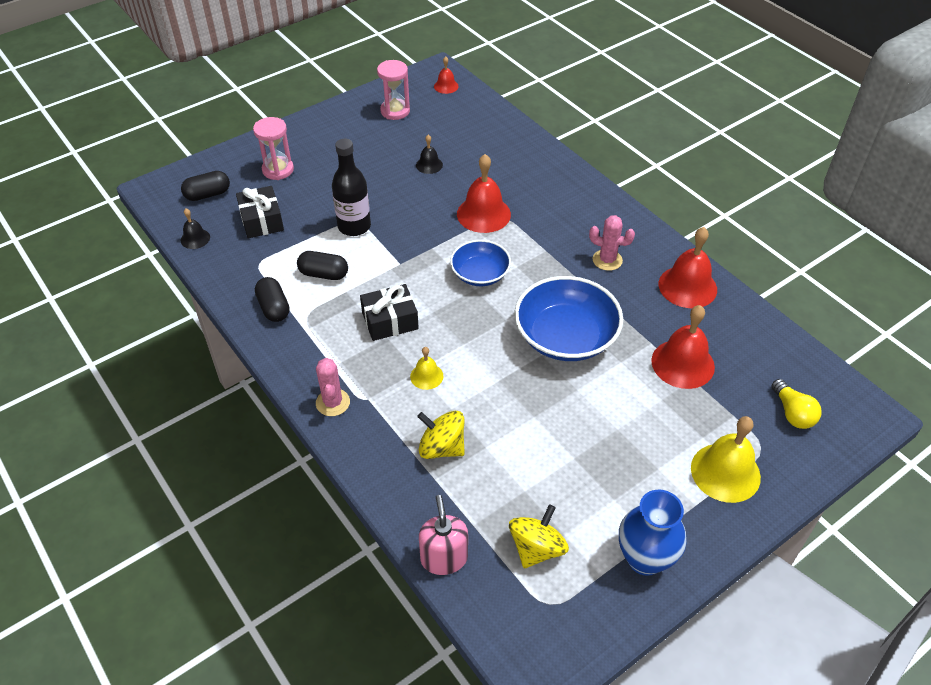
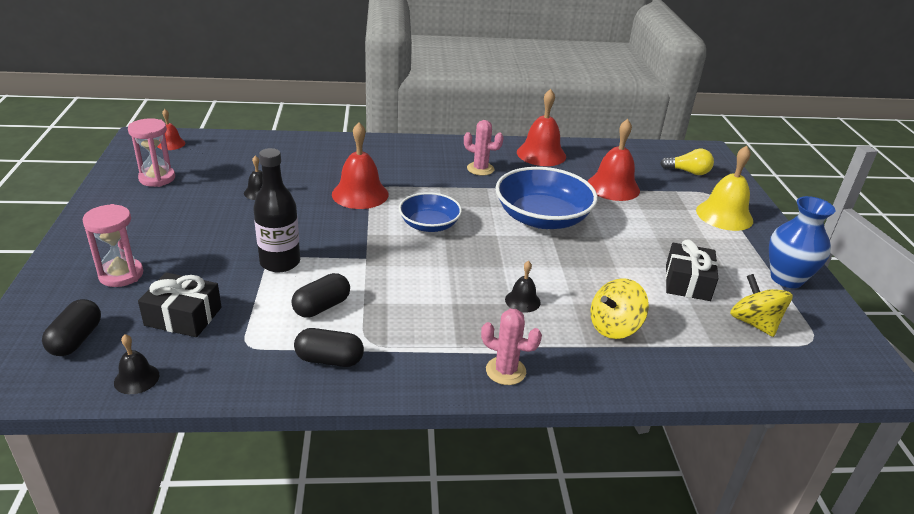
camera: 60 degrees left, 15 degrees down
(390, 321) = (432, 293): black gift -> black gift (687, 282)
(426, 376) = (522, 301): yellow bell -> black bell
(444, 558) = (741, 377): pink soap dispenser -> none
(607, 260) = (480, 169): pink cactus -> pink cactus turned 60 degrees clockwise

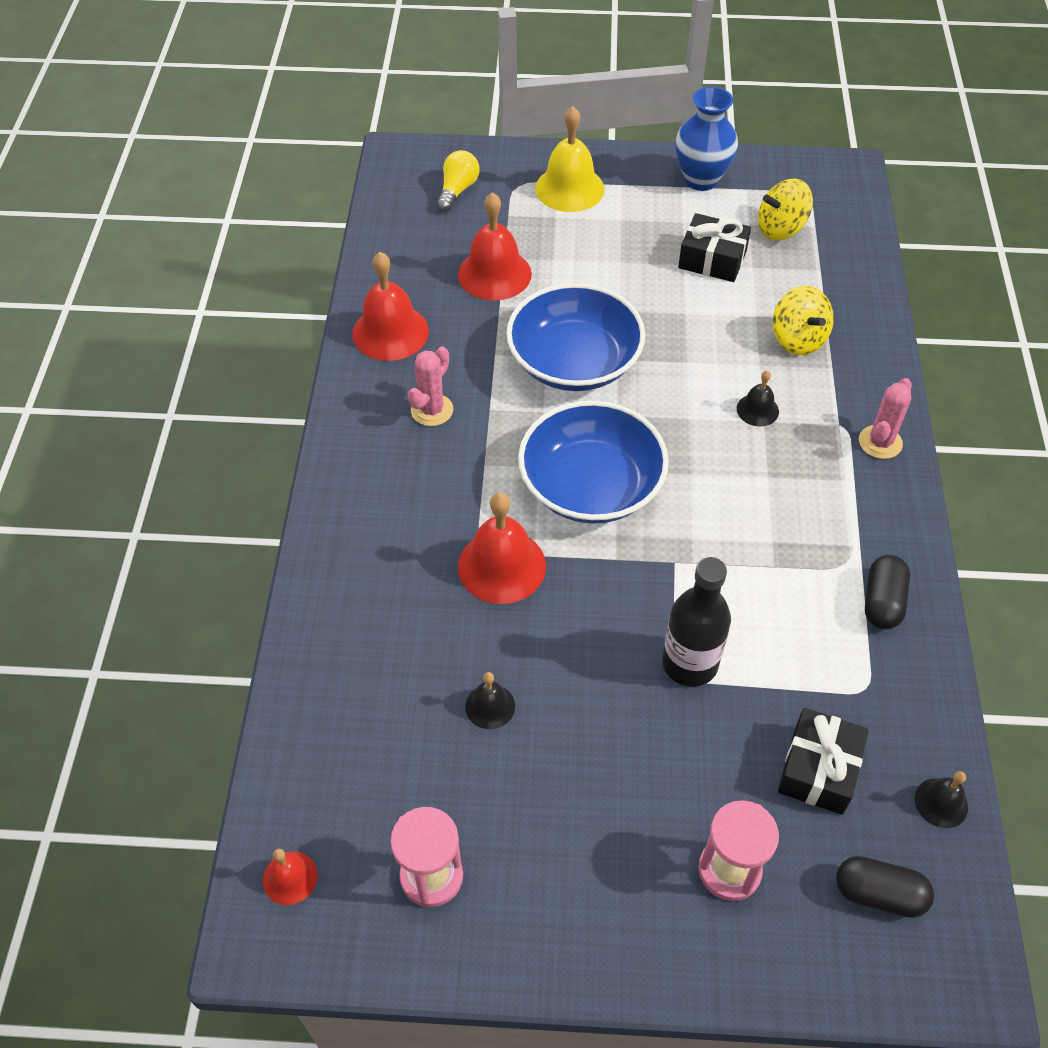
camera: 80 degrees left, 20 degrees up
(321, 307) = (785, 611): black capsule -> none
(429, 225) = (591, 485): blue bowl -> blue bowl, size x1.65

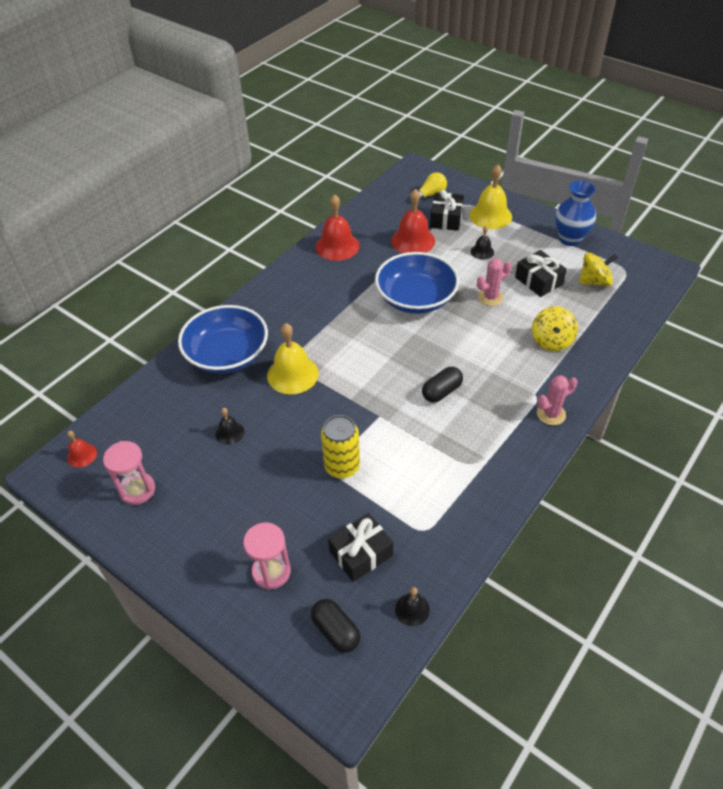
camera: 35 degrees right, 5 degrees down
(432, 410) = (324, 289): pink cactus -> pink cactus (490, 297)
(502, 566) = (292, 374): red bell -> yellow bell
(512, 219) = (446, 219): none -> black gift
(591, 485) = (370, 359): blue bowl -> blue bowl (227, 354)
(689, 663) = (342, 466): black bottle -> yellow can
(757, 410) = (494, 365): black bell -> black bell (482, 252)
(780, 229) = (594, 281): yellow spinning top -> yellow spinning top turned 150 degrees clockwise
(882, 602) = (474, 493): black capsule -> black capsule (441, 392)

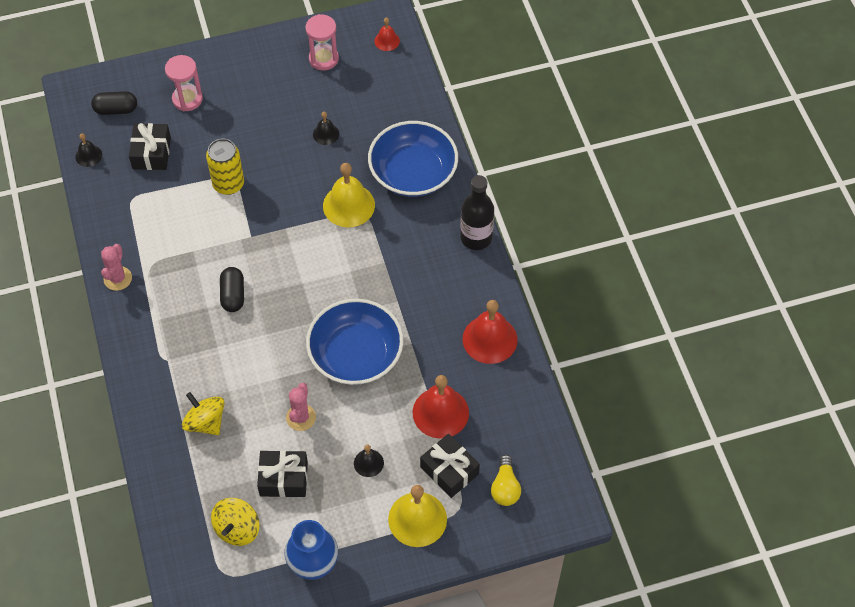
camera: 125 degrees right, 10 degrees up
(260, 291) = (476, 238): none -> black bottle
(551, 414) = (138, 354): pink cactus -> pink cactus (118, 278)

